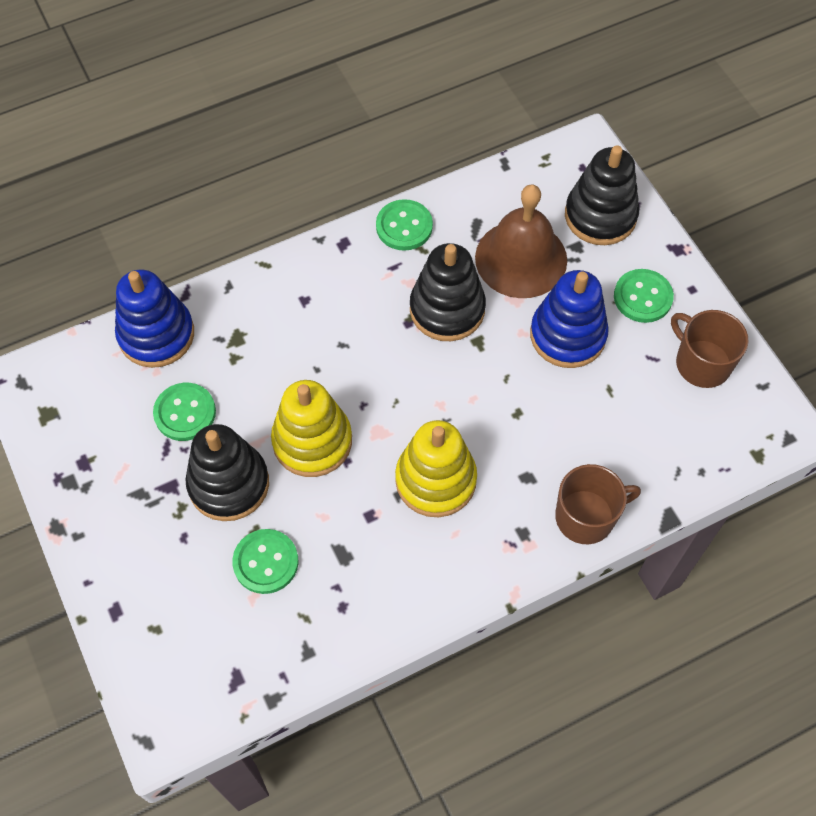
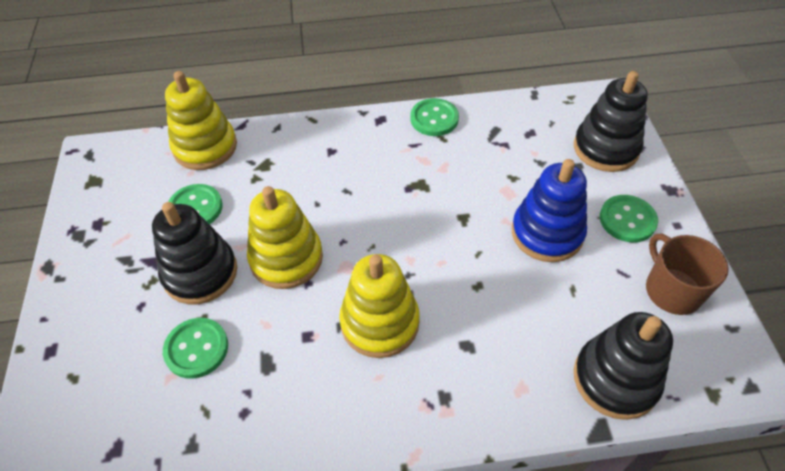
camera: 20 degrees right, 10 degrees down
(156, 334) = (205, 147): blue stacking toy -> yellow stacking toy
(447, 309) = (446, 186): black stacking toy -> black stacking toy (615, 379)
(521, 258) = (524, 164): brown bell -> none
(586, 516) = (513, 401): brown mug -> none

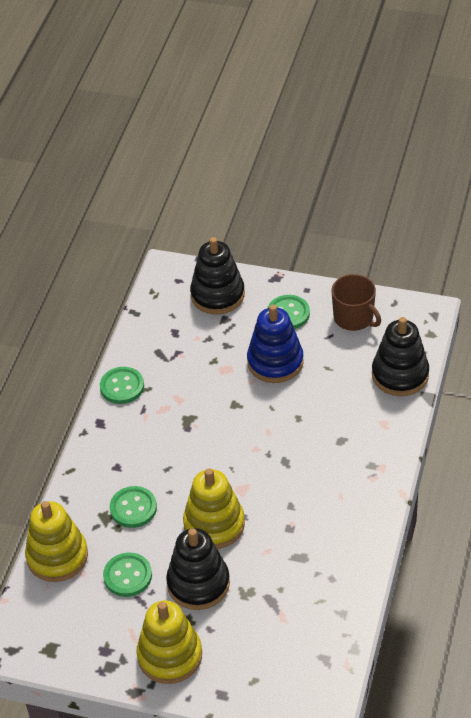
camera: 65 degrees left, 5 degrees down
(196, 349) = (267, 597): green button -> green button (133, 508)
(380, 322) = (299, 483): yellow stacking toy -> yellow stacking toy (170, 656)
(671, 290) = (354, 318): brown mug -> brown mug turned 135 degrees counterclockwise

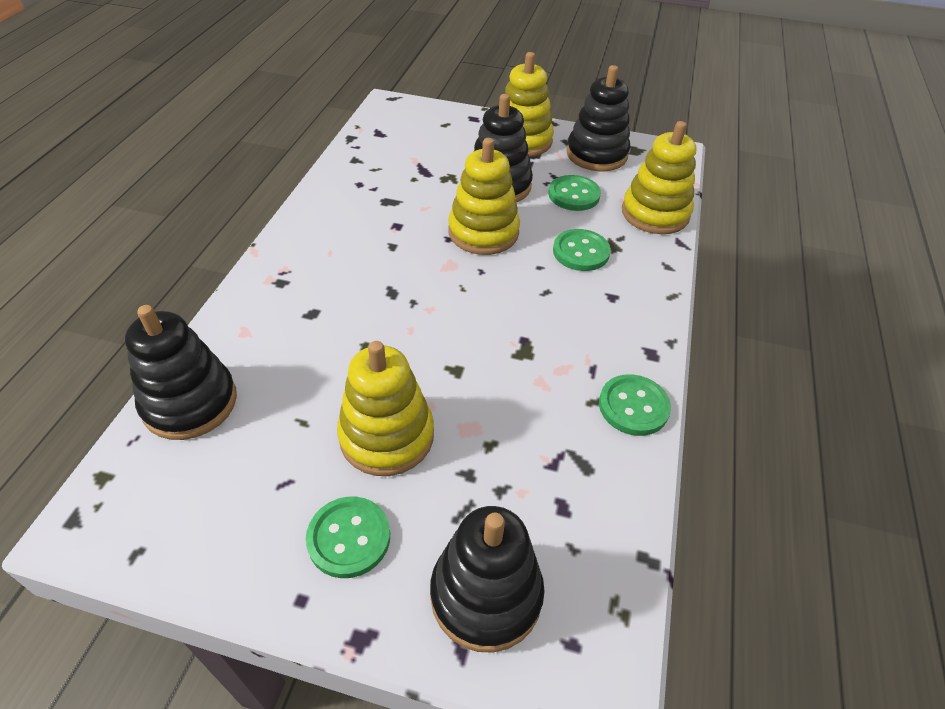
camera: 175 degrees right, 0 degrees up
(93, 638) = (596, 154): none -> black stacking toy
(275, 362) = (387, 436): blue stacking toy -> yellow stacking toy
(354, 318) = (226, 520): brown mug -> none

